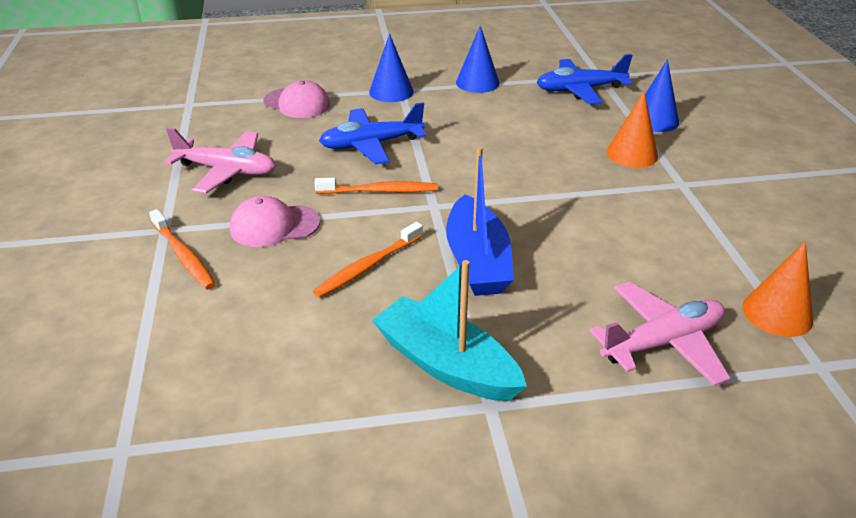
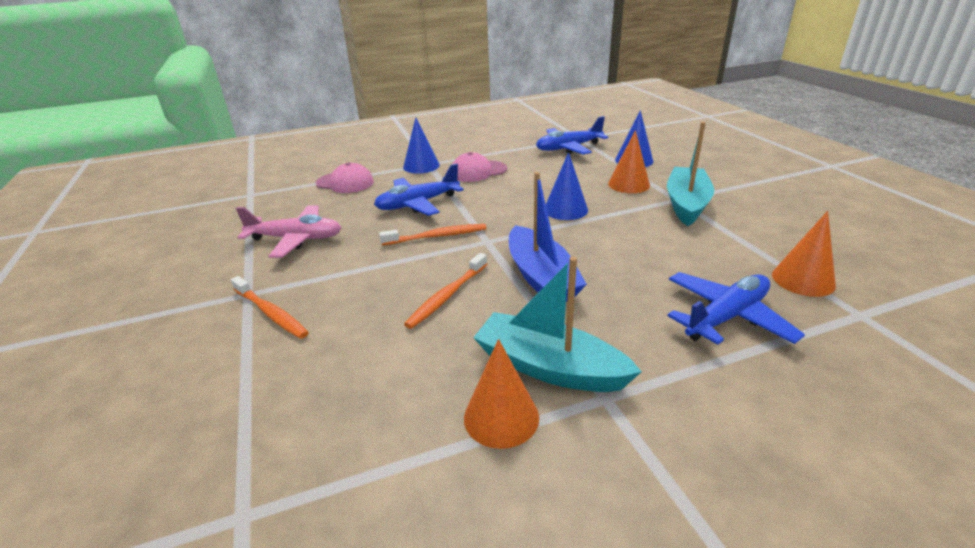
camera: 10 degrees left, 5 degrees down
(274, 226) = (351, 276): pink cap -> pink cap (478, 171)
(379, 406) = (501, 417): none -> orange cone
(477, 82) = (488, 152): blue cone -> blue cone (565, 209)
(662, 342) = (726, 317): pink plane -> blue plane
(690, 193) = (686, 204): none -> turquoise boat

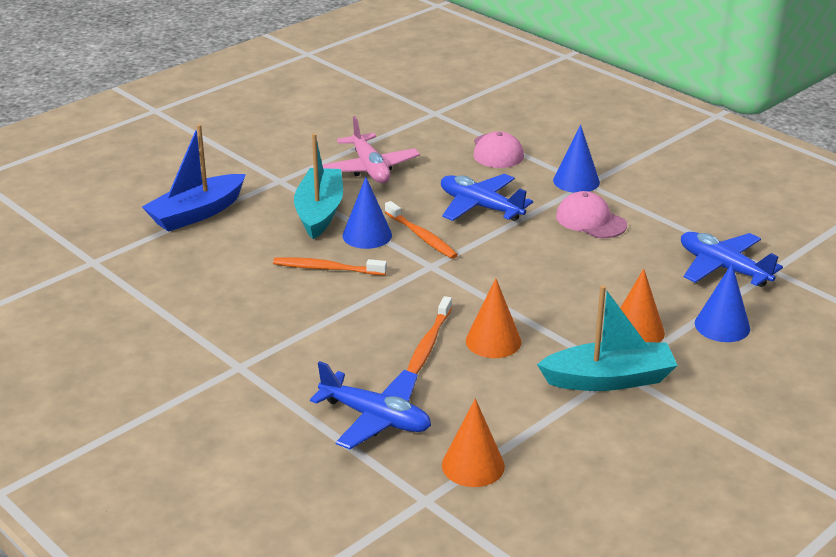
camera: 65 degrees right, 0 degrees up
(271, 313) = (261, 200): orange toothbrush -> orange toothbrush (428, 344)
(501, 417) = (200, 326): orange cone -> orange cone (493, 341)
(541, 277) = (384, 309): blue boat -> blue boat (197, 213)
(550, 367) = (260, 336): turquoise boat -> turquoise boat (319, 212)
(565, 209) = (532, 298): blue cone -> blue cone (367, 235)

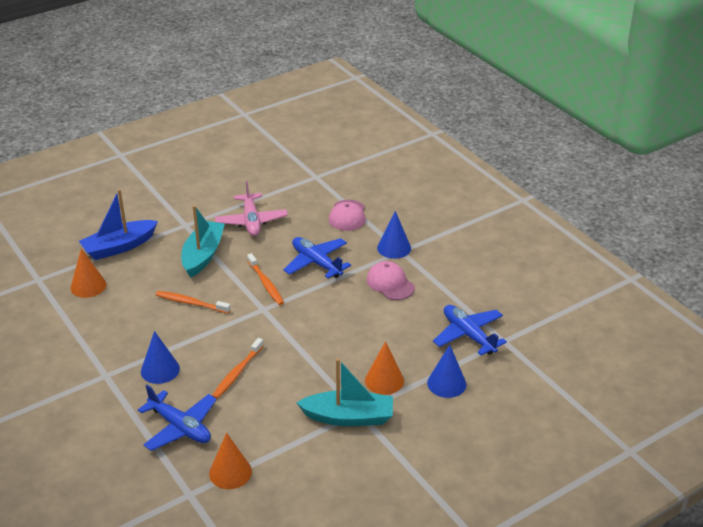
camera: 10 degrees right, 5 degrees up
(367, 235) = (228, 278): blue cone -> blue cone (160, 370)
(493, 341) = (282, 376): orange cone -> orange cone (88, 286)

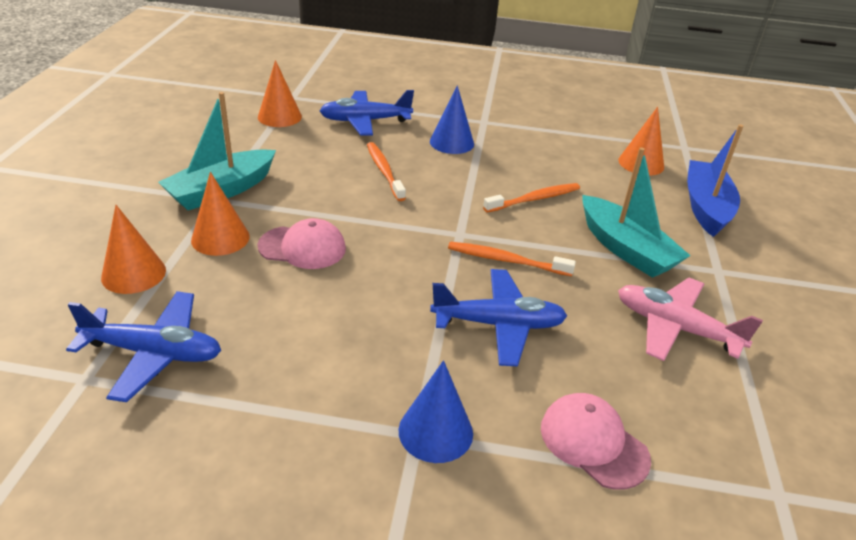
camera: 130 degrees right, 0 degrees up
(390, 283) = (360, 361): pink cap -> pink cap (302, 247)
(446, 383) = (133, 274): blue cone -> orange cone

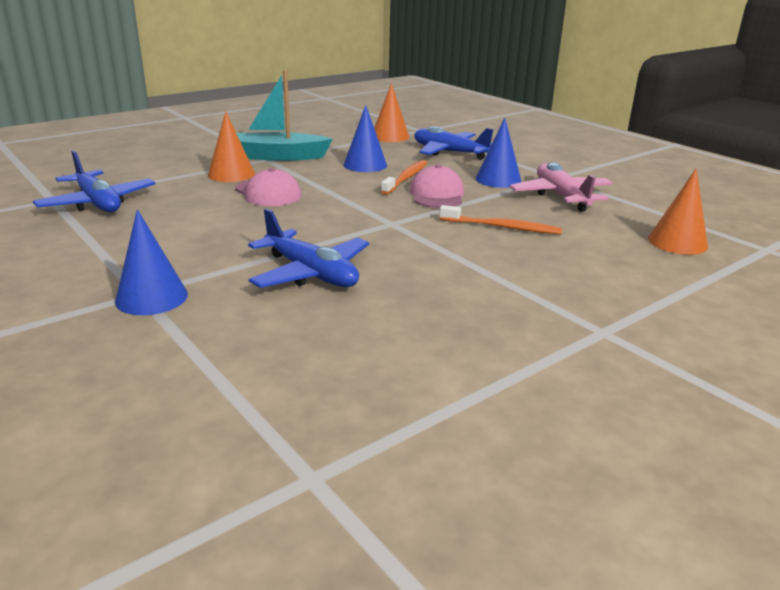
camera: 45 degrees right, 10 degrees down
(133, 274) = (157, 172): orange cone -> none
(323, 168) = (365, 165): none -> blue cone
(506, 260) = (396, 247): orange toothbrush -> none
(593, 443) = (234, 358): pink cap -> pink cap (437, 194)
(625, 249) = (526, 281): turquoise boat -> none
(675, 328) = (461, 341): pink plane -> pink plane (561, 196)
(706, 207) = (693, 291): blue boat -> none

